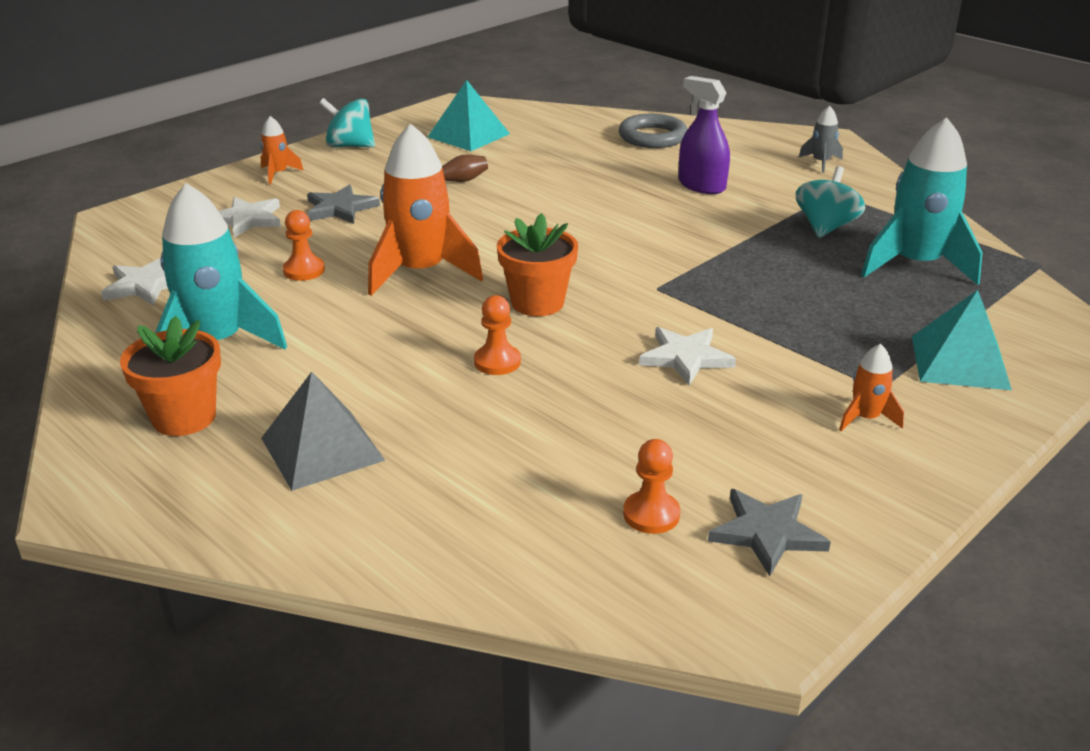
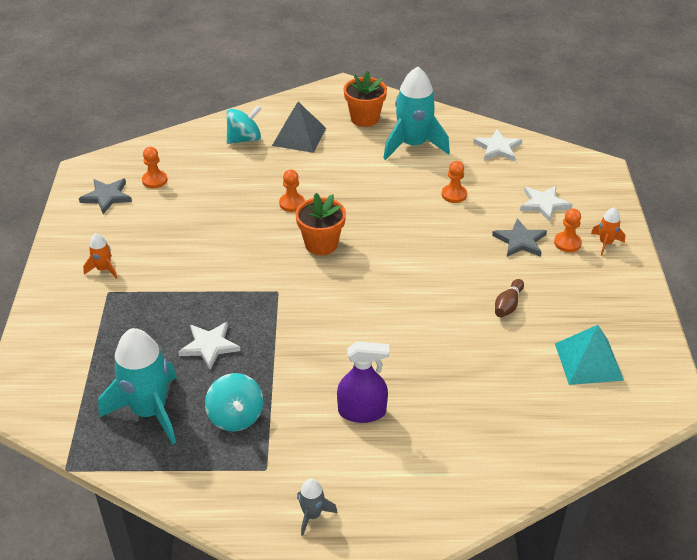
camera: 135 degrees right, 10 degrees up
(306, 188) = (567, 243): none -> orange pawn
(350, 146) = (627, 295): turquoise spinning top -> turquoise spinning top (244, 139)
(420, 272) = (403, 227): orange rocket -> none
(652, 137) = (474, 459): grey ring -> none
(686, 357) = (214, 255): white star -> white star (209, 346)
(959, 362) = (77, 334): turquoise pyramid -> none

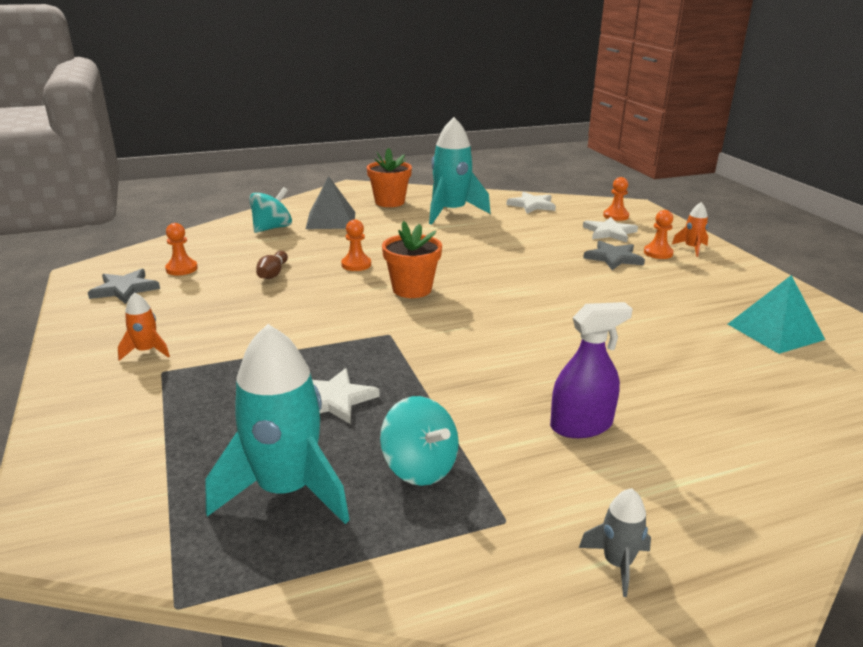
camera: 20 degrees left, 15 degrees down
(454, 195) = (520, 237): orange pawn -> orange pawn (616, 216)
(508, 305) = (650, 303): brown bowling pin -> brown bowling pin (273, 273)

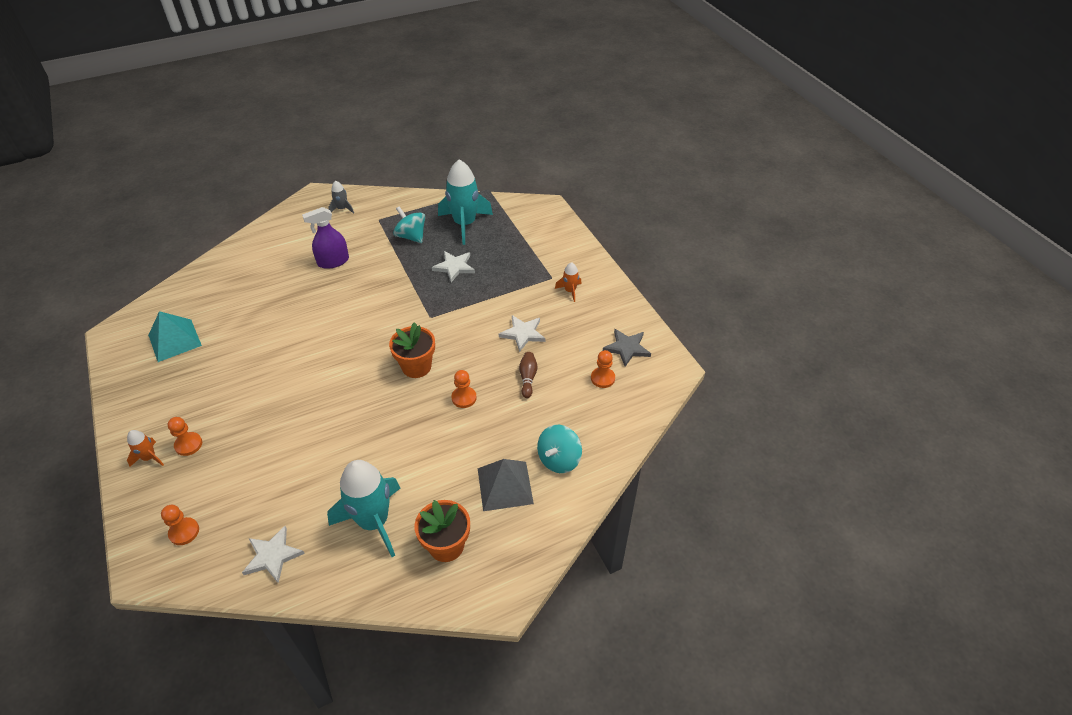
camera: 175 degrees right, 20 degrees up
(609, 232) = (213, 486): white star -> white star (523, 334)
(613, 258) = (235, 431): grey star -> none

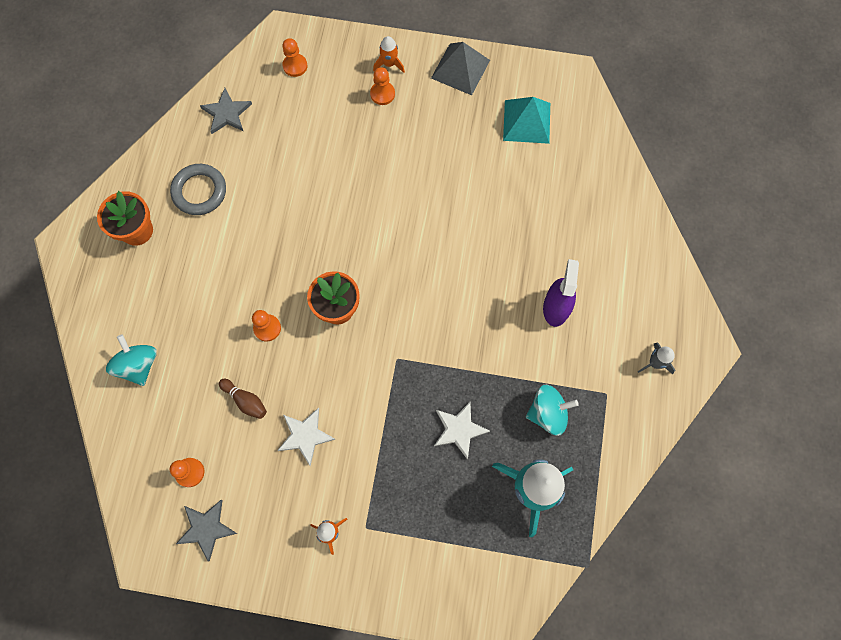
camera: 125 degrees right, 25 degrees up
(272, 556) = (226, 113): white star -> grey star
(374, 521) = (199, 191): turquoise rocket -> grey ring
(505, 486) = (151, 305): grey pyramid -> grey pyramid (460, 69)

